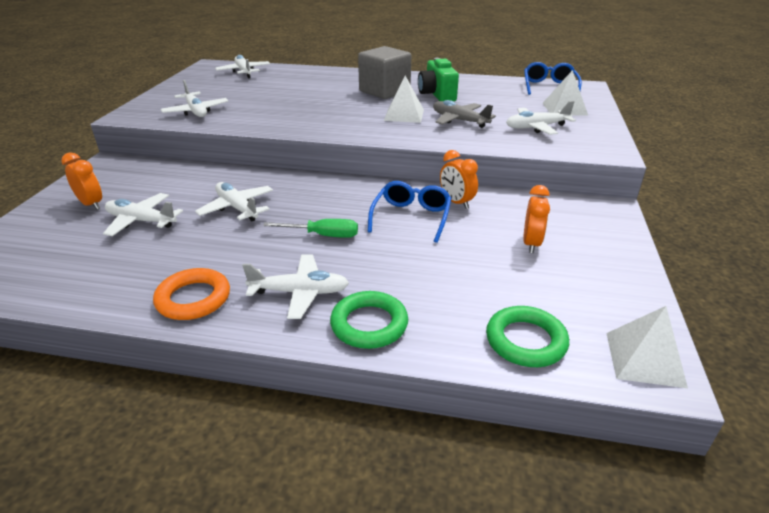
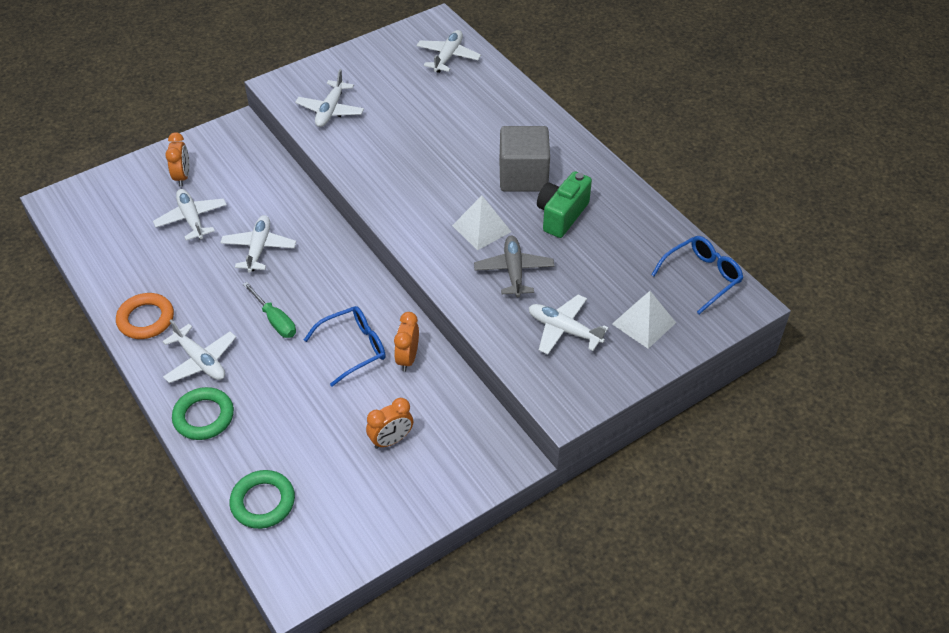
camera: 45 degrees right, 15 degrees up
(644, 359) = (303, 572): white pyramid -> none

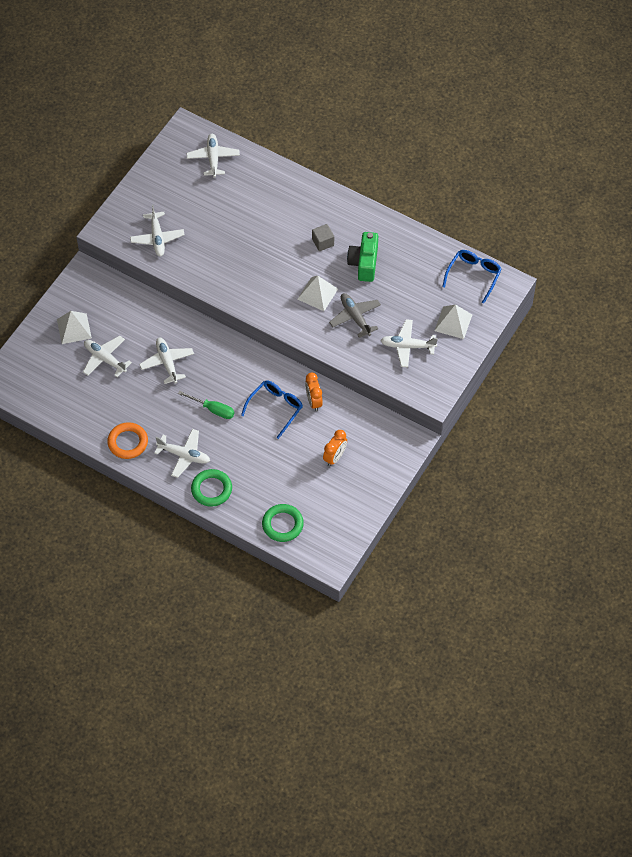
camera: 25 degrees left, 10 degrees up
(182, 177) = (74, 328): orange clock -> white pyramid
(523, 176) = (323, 242): grey cube -> grey cube, size x0.50

